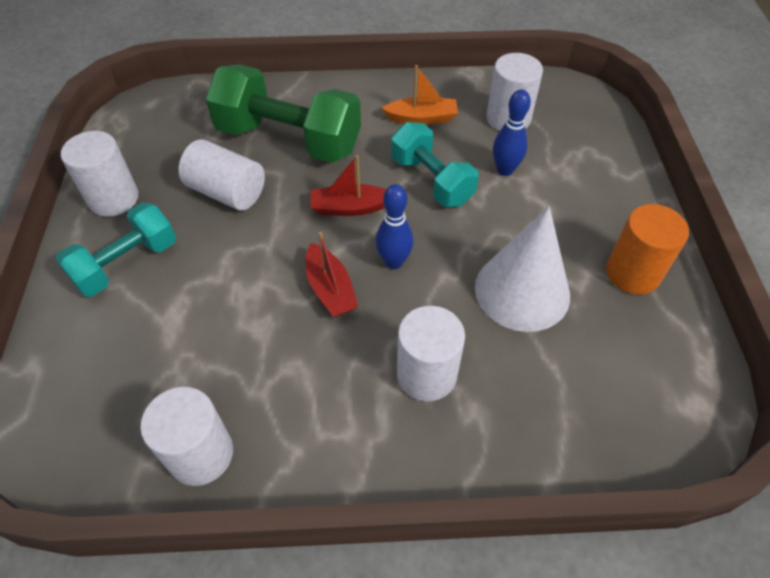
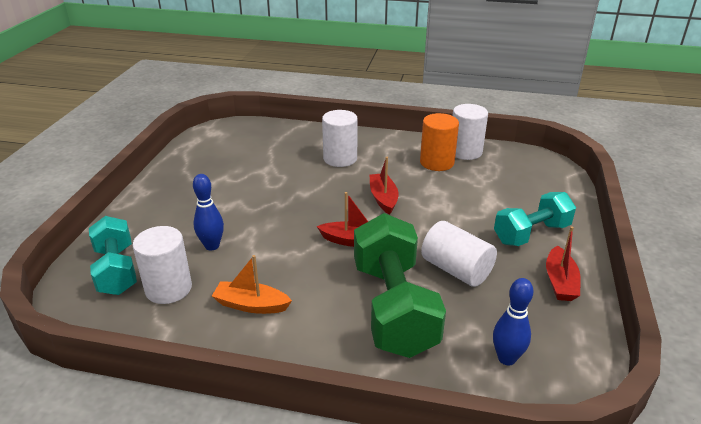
camera: 165 degrees left, 20 degrees down
(114, 199) = (560, 282): white cylinder -> red boat
(289, 140) = (394, 307): green dumbbell -> green dumbbell turned 45 degrees clockwise
(394, 262) = (335, 205): blue bowling pin -> blue bowling pin (506, 358)
(431, 180) = (278, 248): turquoise dumbbell -> turquoise dumbbell (116, 270)
(522, 291) = (261, 180): white cone -> none
(632, 273) = (186, 177): orange cylinder -> orange cylinder (437, 162)

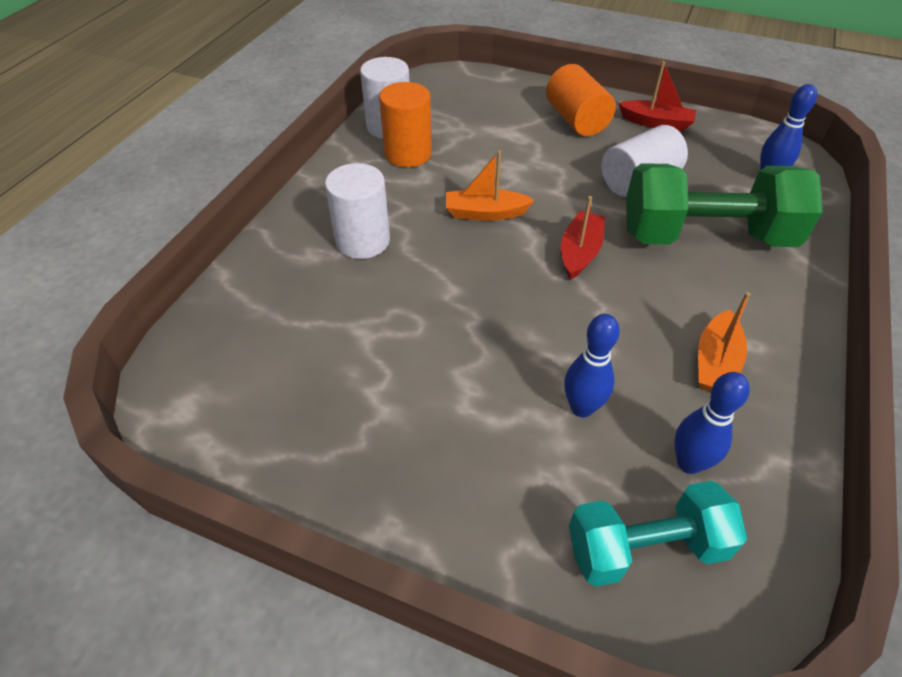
camera: 80 degrees left, 15 degrees up
(168, 288) = (689, 463): white cylinder -> blue bowling pin
(383, 198) = (485, 213): red boat -> orange boat
(531, 234) = (576, 120): turquoise dumbbell -> orange cylinder

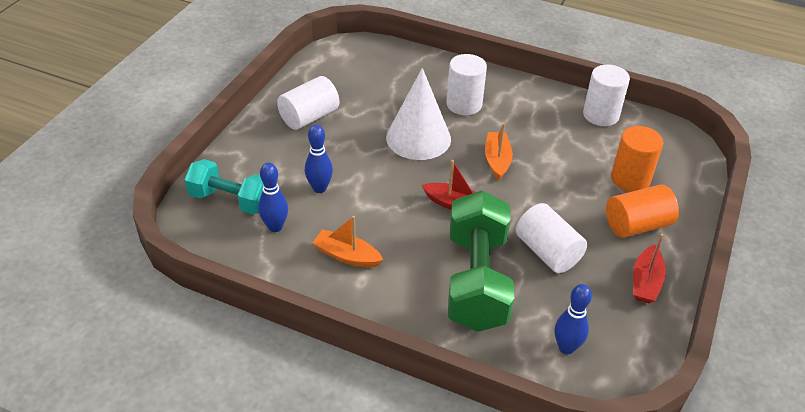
camera: 90 degrees right, 5 degrees down
(393, 440) = (309, 117): none -> white cylinder
(408, 154) = (565, 124): orange cylinder -> orange cylinder (630, 179)
(444, 290) = (418, 138): none -> white cone
(645, 547) = (230, 200): turquoise dumbbell -> turquoise dumbbell turned 60 degrees counterclockwise

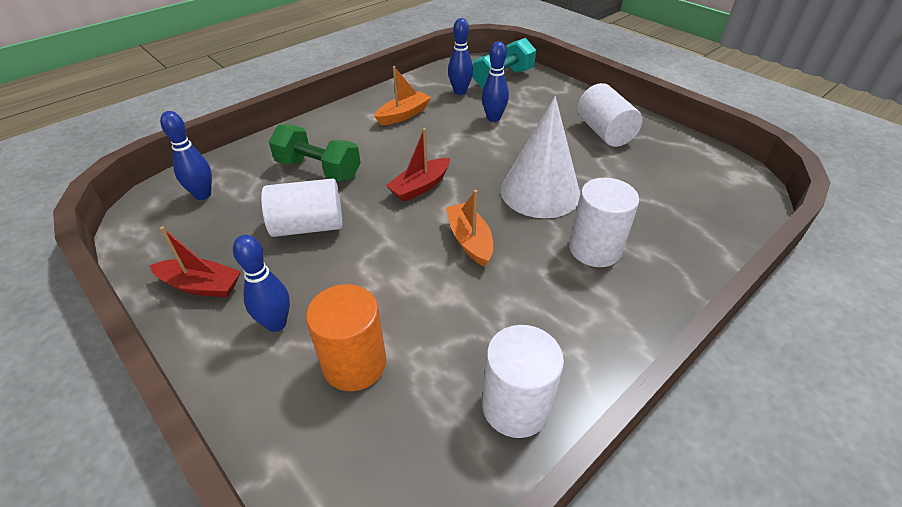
camera: 115 degrees right, 0 degrees up
(477, 280) = (318, 170): green dumbbell -> green dumbbell, size x0.64
(497, 160) = (470, 240): orange boat -> orange boat turned 135 degrees counterclockwise
(637, 225) = (276, 323): orange cylinder -> blue bowling pin
(645, 282) = (201, 286): red boat -> red boat turned 150 degrees clockwise

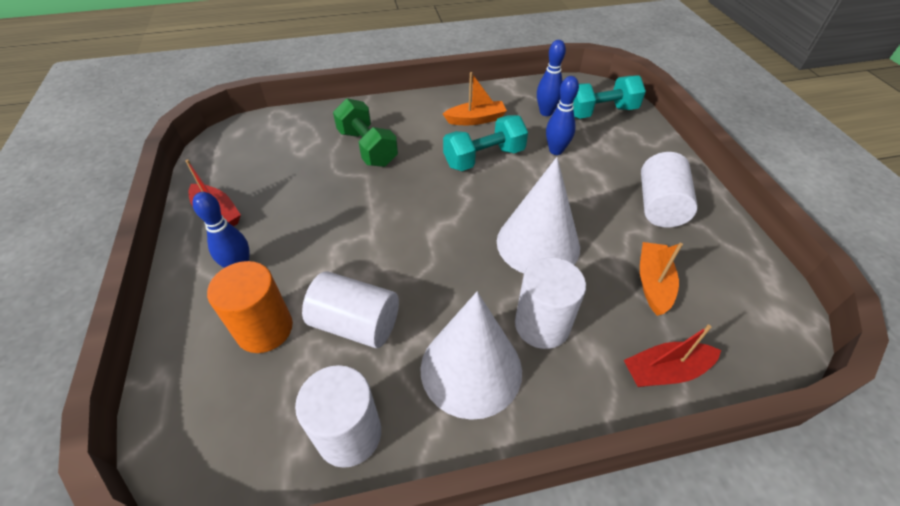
camera: 30 degrees right, 5 degrees up
(203, 195) = (272, 138): blue bowling pin -> none
(308, 226) = (322, 195): white cylinder -> white cylinder (356, 324)
(420, 187) = (435, 195): red boat -> red boat (665, 371)
(438, 143) = (484, 158): none -> turquoise dumbbell
(470, 240) = (435, 264): orange boat -> orange boat (653, 283)
(570, 306) = (471, 369): none -> white cone

